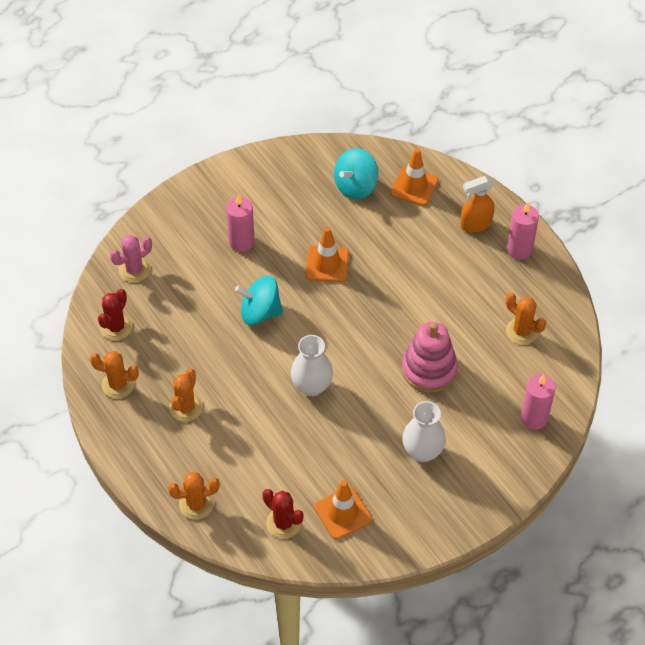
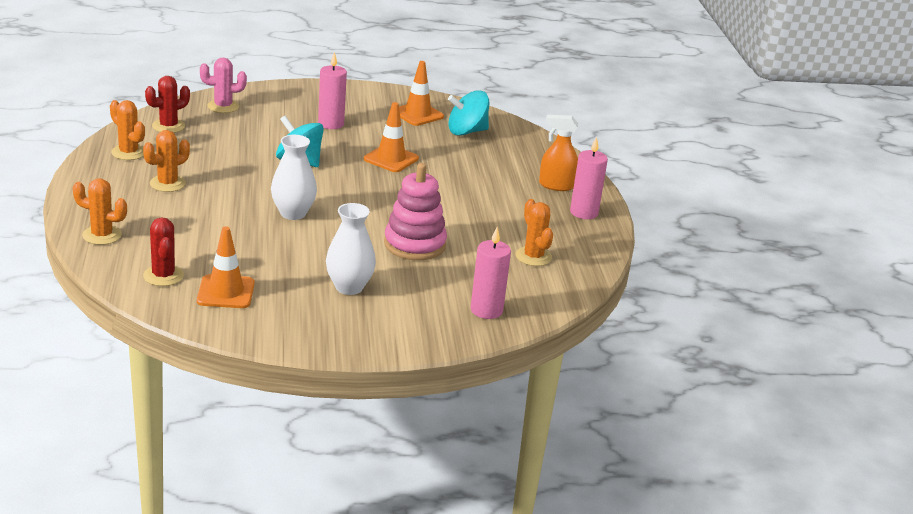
camera: 25 degrees right, 25 degrees down
(414, 186) = (520, 149): orange traffic cone -> orange traffic cone (417, 114)

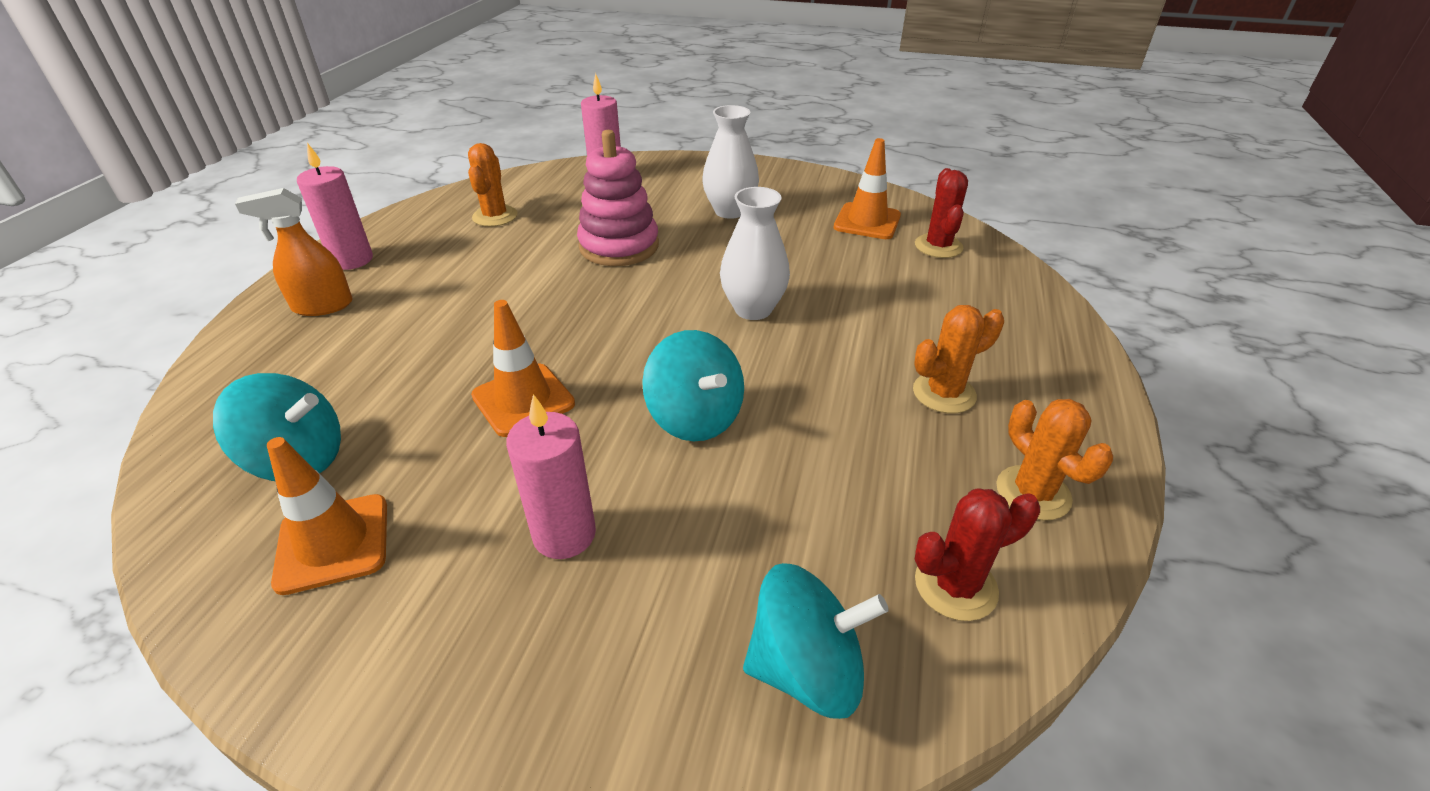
camera: 155 degrees left, 10 degrees up
(102, 235) = (1029, 308): orange cactus -> none
(223, 106) = (806, 668): pink cactus -> turquoise spinning top
(556, 185) = (322, 306): orange spray bottle -> orange spray bottle turned 135 degrees clockwise

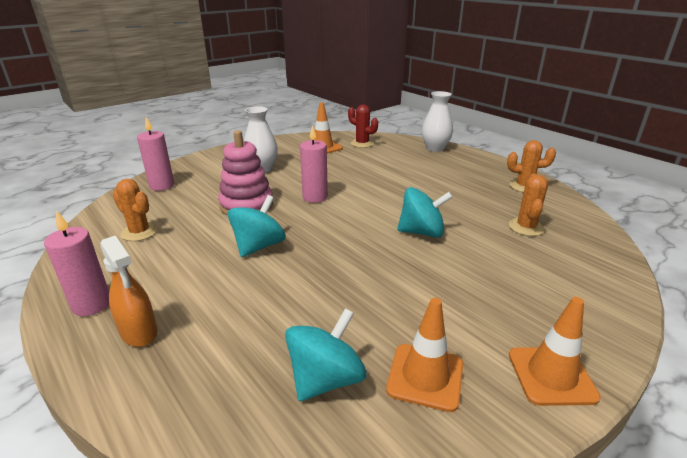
camera: 55 degrees left, 10 degrees down
(322, 306) = (139, 332): orange spray bottle -> orange spray bottle turned 60 degrees counterclockwise
(523, 400) = (357, 275): orange traffic cone -> orange traffic cone (551, 375)
(564, 534) = (476, 291): pink candle -> pink candle (315, 197)
(753, 309) = (355, 192): white vase -> white vase (435, 148)
(806, 668) = (586, 257): turquoise spinning top -> turquoise spinning top (259, 246)
(944, 393) = (458, 179): orange cactus -> orange cactus (526, 227)
(955, 586) = (560, 216): red cactus -> none

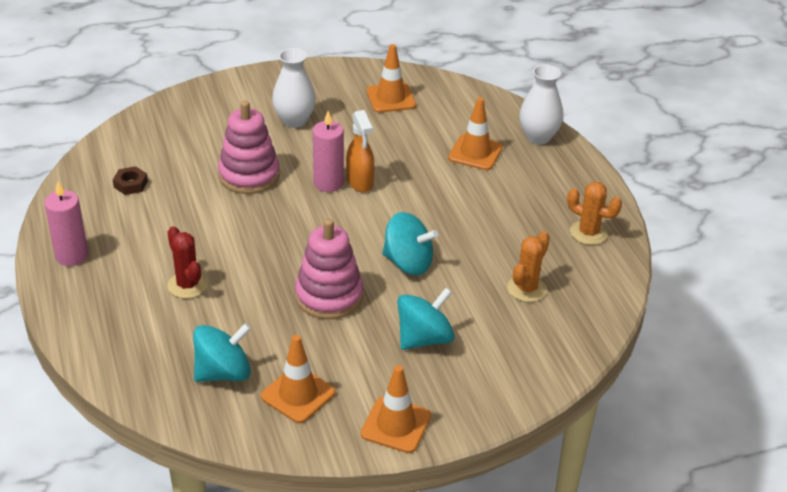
camera: 20 degrees right, 10 degrees up
(139, 232) = (130, 184): orange cactus -> brown nut
(139, 332) = (102, 293): orange spray bottle -> orange spray bottle (360, 182)
(162, 186) = (172, 121): pink candle -> none
(259, 246) = (235, 234): turquoise spinning top -> turquoise spinning top (424, 338)
(362, 143) = (448, 103): red cactus -> red cactus (187, 285)
(379, 273) = (329, 296): none -> pink stacking toy
(404, 162) = (475, 153): none -> orange traffic cone

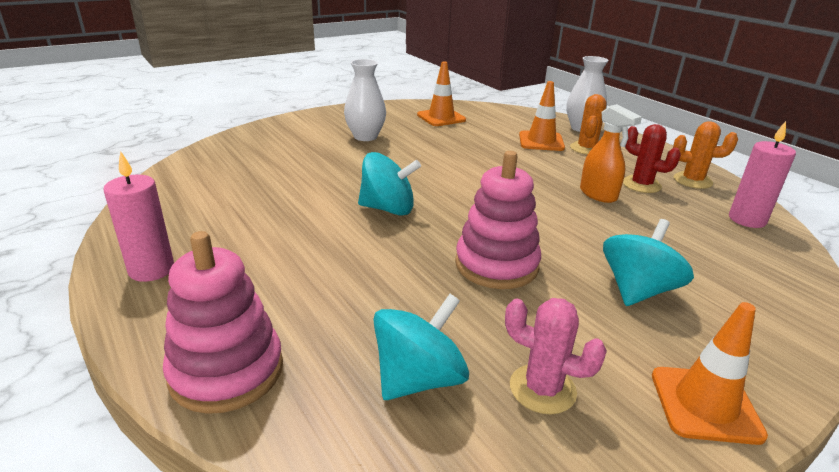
camera: 15 degrees left, 10 degrees down
(130, 184) = (214, 196): brown nut -> none
(187, 285) = (318, 279): red cactus -> red cactus (641, 185)
(249, 175) = (343, 176): pink stacking toy -> pink stacking toy (227, 371)
(298, 394) = (542, 389): orange traffic cone -> pink cactus
(328, 183) = (426, 173): pink candle -> pink candle (747, 220)
(360, 182) = (456, 169): orange spray bottle -> orange spray bottle (598, 195)
(408, 263) = (555, 223): turquoise spinning top -> turquoise spinning top (388, 209)
(526, 288) = (690, 228): orange cactus -> orange cactus (586, 149)

